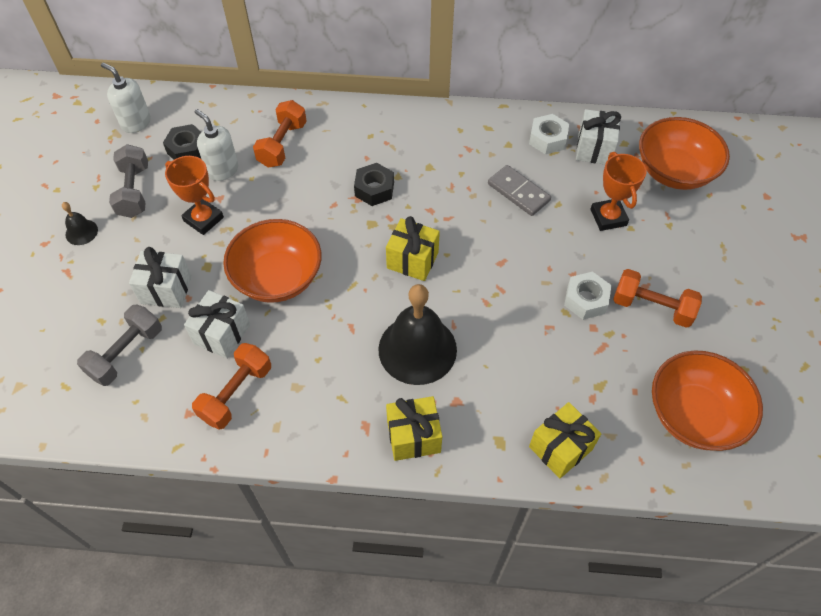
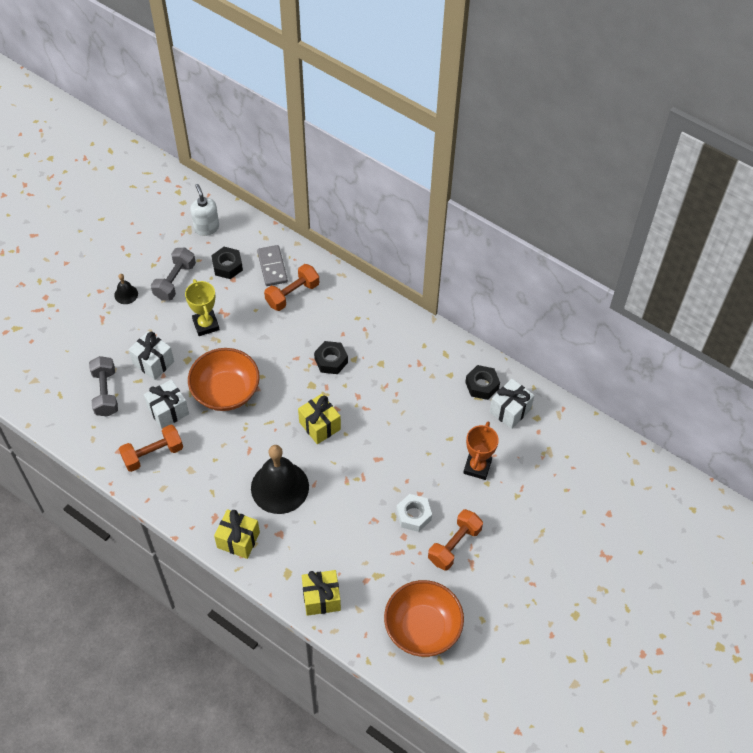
camera: 30 degrees right, 0 degrees up
(126, 353) = (105, 393): grey dumbbell -> grey dumbbell turned 75 degrees counterclockwise
(203, 219) = (206, 324): orange trophy -> yellow trophy
(222, 170) = (240, 294): white soap dispenser -> none
(518, 192) = (428, 415): grey domino -> grey domino (272, 267)
(547, 139) = (482, 385): white nut -> black nut
(652, 307) = (454, 545): orange dumbbell -> orange dumbbell turned 75 degrees clockwise
(674, 171) = (555, 459): orange bowl -> none

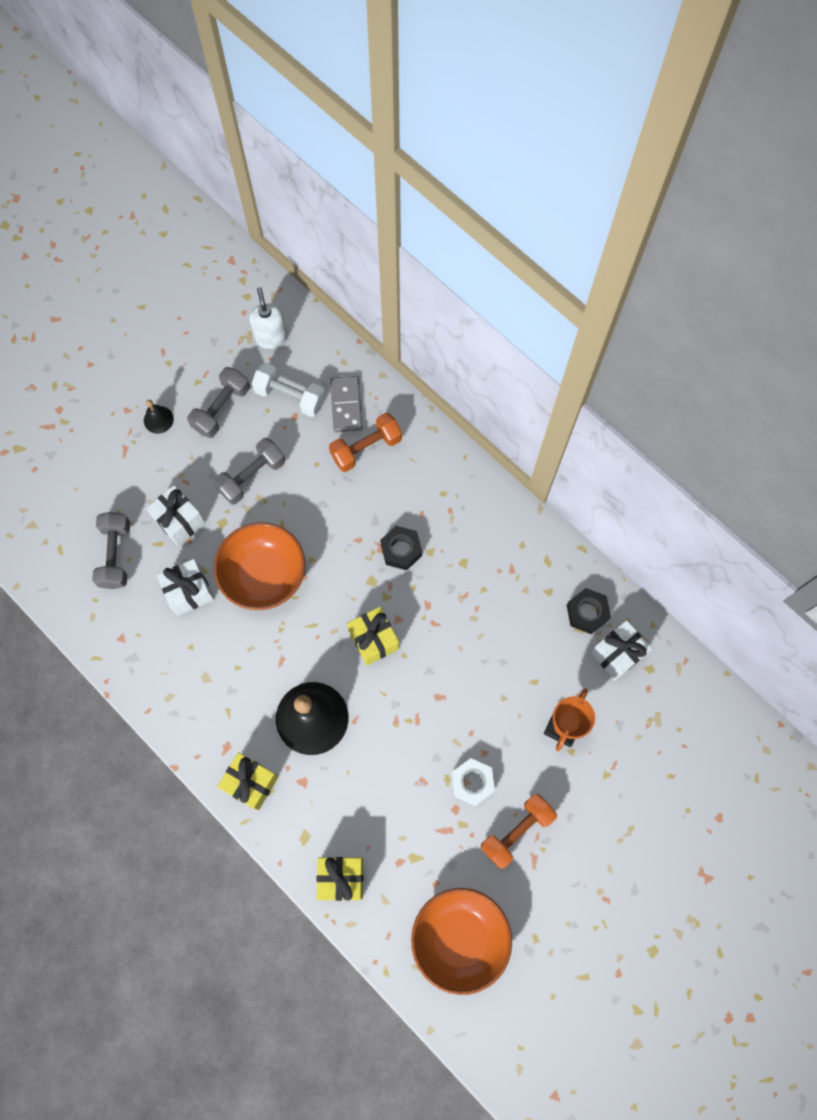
camera: 10 degrees right, 15 degrees up
(153, 454) = (162, 649): orange dumbbell -> none
(206, 324) = (252, 476): yellow trophy -> grey dumbbell
(227, 266) = (290, 396): black nut -> white dumbbell

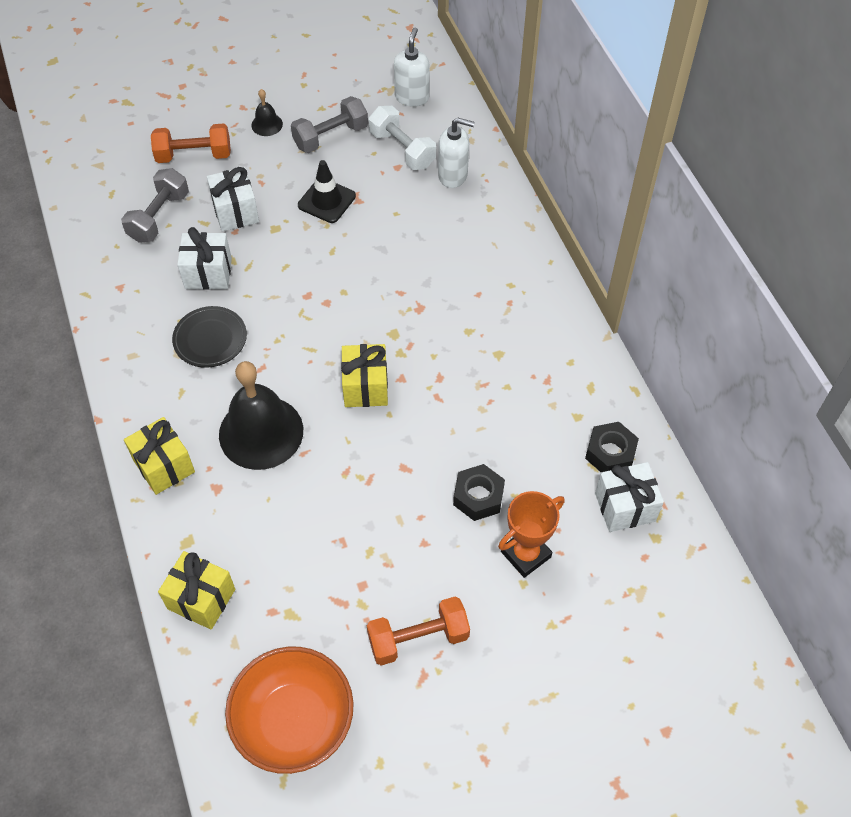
camera: 25 degrees right, 15 degrees down
(225, 653) = (210, 339): none -> black plate
(252, 476) = (326, 201): grey dumbbell -> black traffic cone
(264, 574) = (289, 286): orange bowl -> none
(346, 405) = (453, 175): grey domino -> white soap dispenser
(366, 448) = (453, 218): orange dumbbell -> orange dumbbell (194, 155)
(401, 550) = (439, 318): black nut -> black nut (478, 497)
(472, 782) = (395, 566): white nut -> none

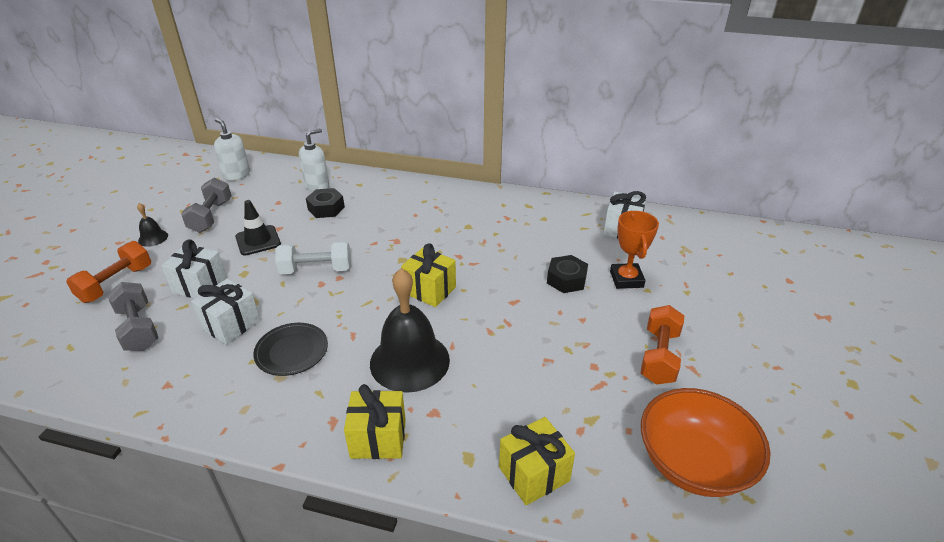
camera: 55 degrees left, 20 degrees down
(402, 150) = (268, 195): white dumbbell -> white dumbbell (316, 270)
(610, 453) = (580, 218): black nut -> black nut (326, 208)

